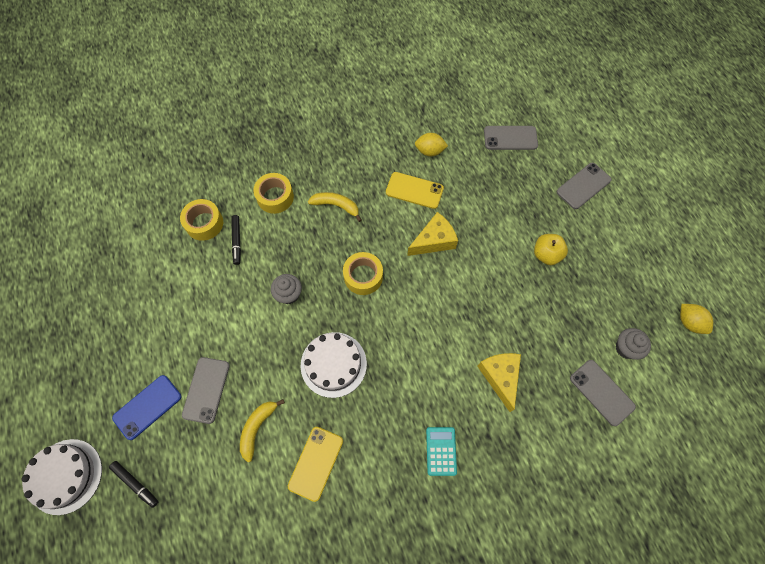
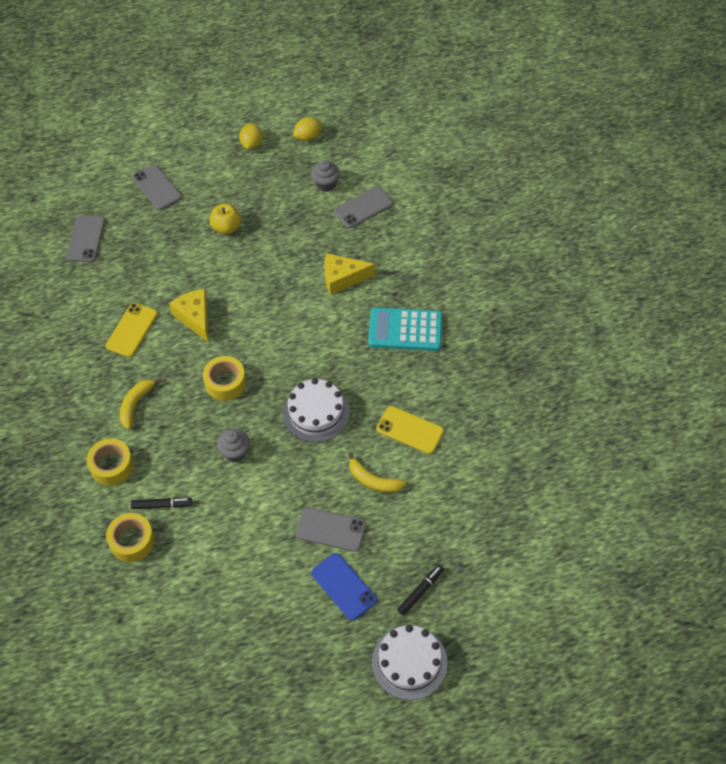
camera: 85 degrees left, 10 degrees down
(430, 151) = (85, 312): yellow lemon -> yellow lemon (252, 144)
(441, 451) = (405, 330): turquoise calculator -> turquoise calculator, size x1.72

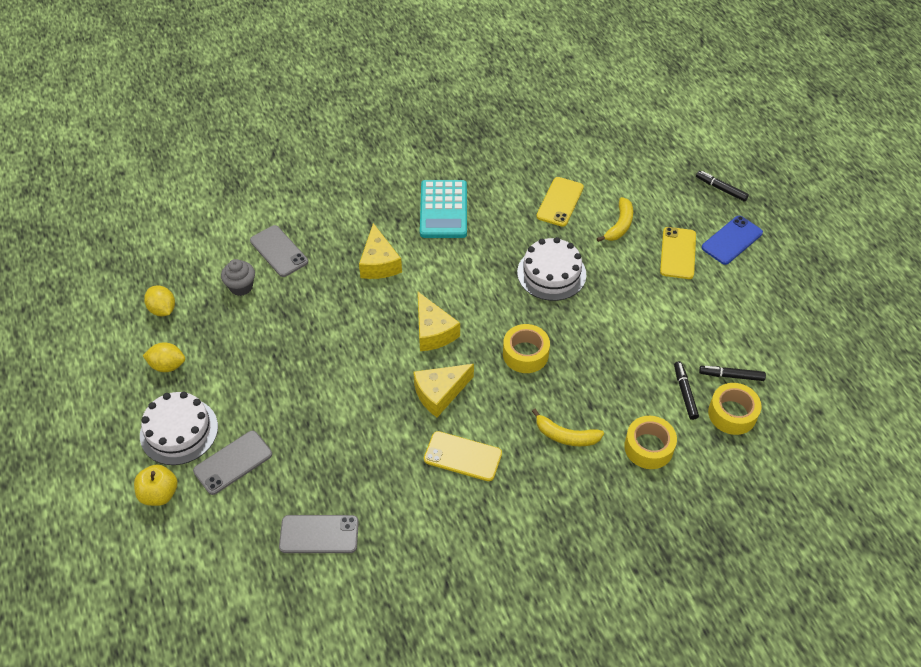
camera: 95 degrees left, 5 degrees down
(173, 549) = (731, 376): none -> black marker
(226, 227) = (304, 377): yellow apple -> yellow apple (159, 494)
(235, 452) = (609, 336): grey cupcake -> none
(260, 315) = (433, 331): none -> yellow cheese
(331, 529) = (678, 253): grey phone -> yellow phone
(409, 662) = (787, 194): white cake -> white cake (179, 431)

